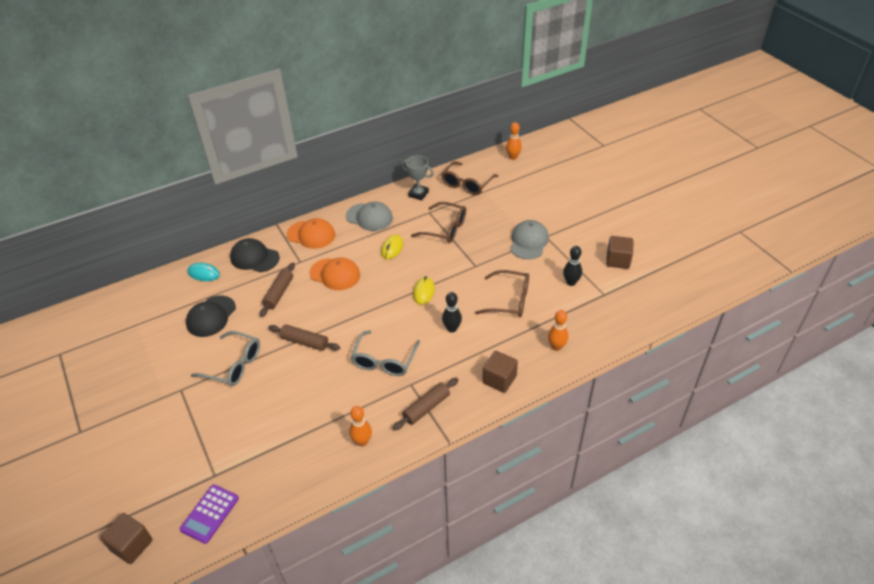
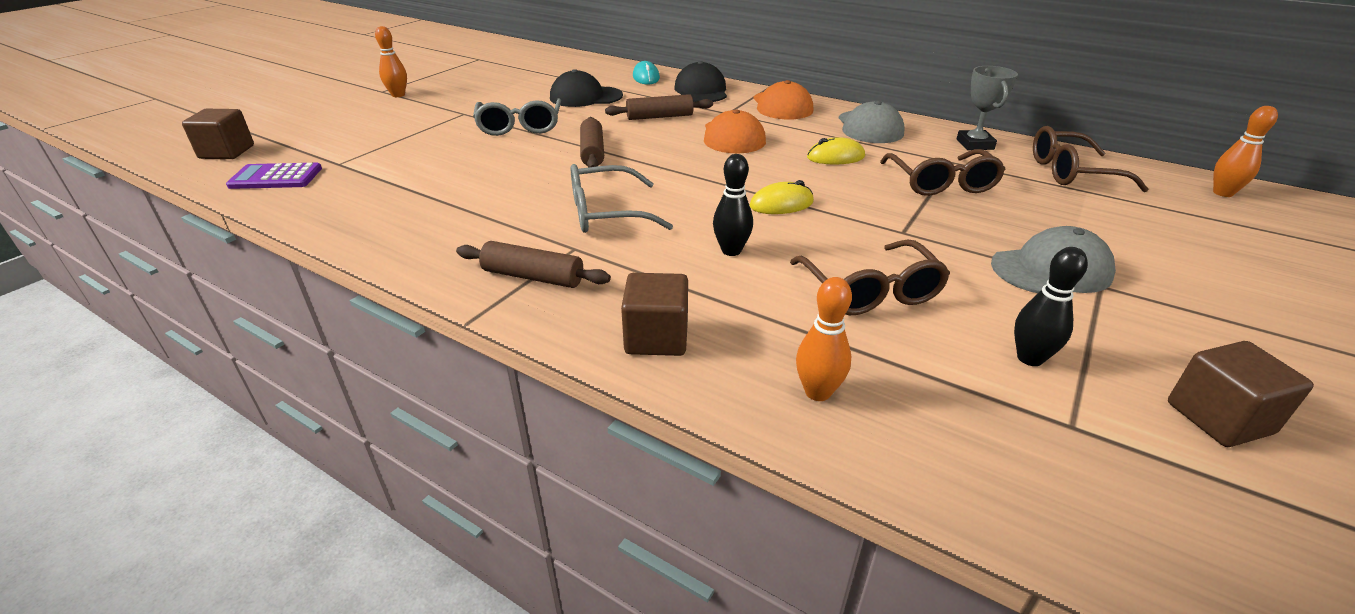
camera: 60 degrees right, 10 degrees down
(362, 441) = (432, 241): orange bowling pin -> orange bowling pin (398, 95)

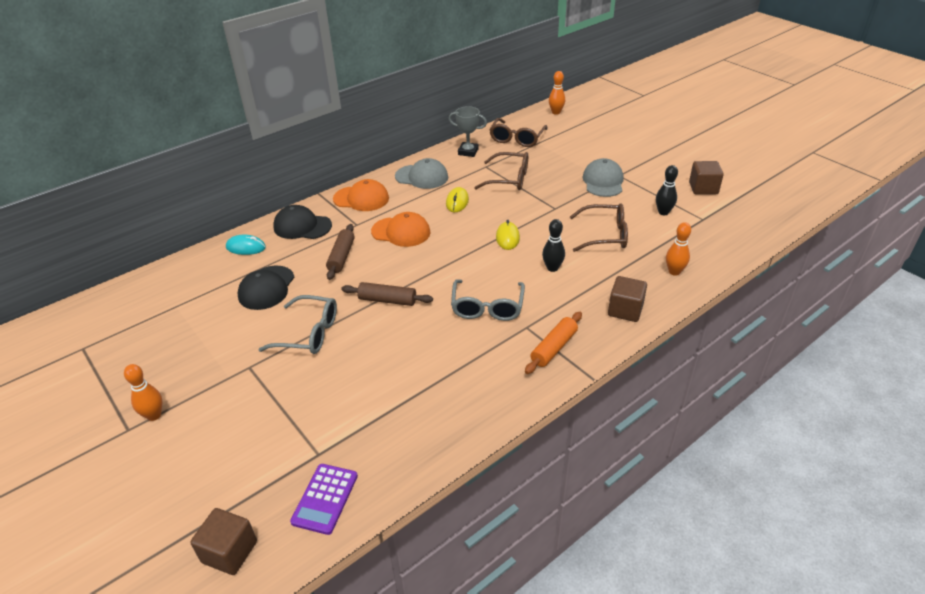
camera: 70 degrees left, 5 degrees up
(533, 277) = (554, 348): brown rolling pin -> orange rolling pin

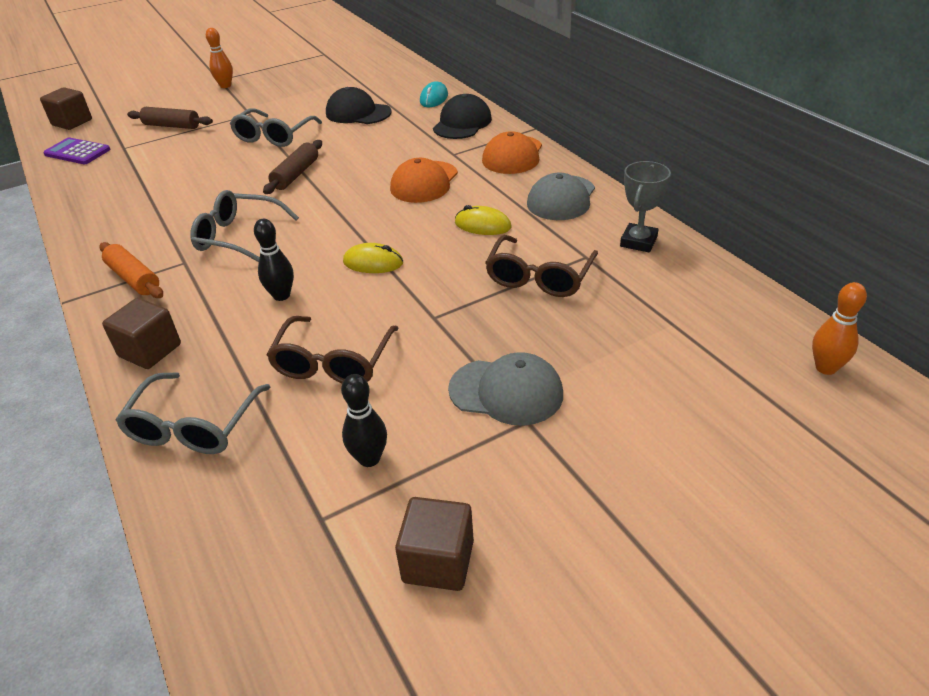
camera: 100 degrees right, 0 degrees up
(341, 257) = (391, 147): brown rolling pin -> brown rolling pin (172, 126)
(517, 139) = (689, 299): brown glasses -> none
(674, 272) = (193, 427): orange bowling pin -> grey glasses

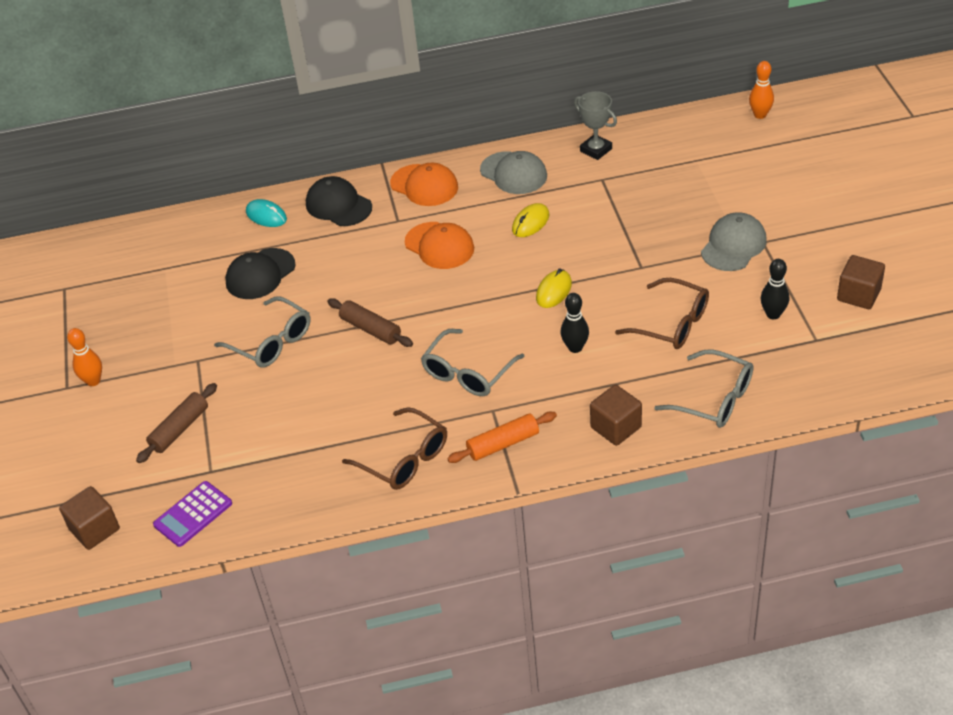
camera: 70 degrees left, 5 degrees up
(539, 277) = (617, 207): brown glasses -> brown glasses (405, 459)

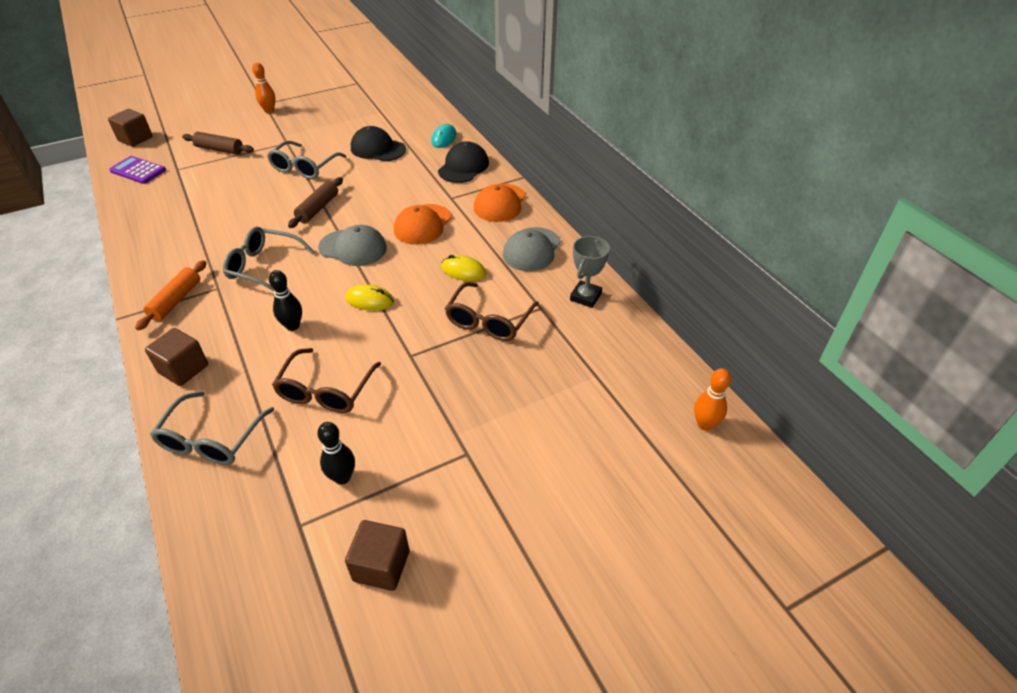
camera: 70 degrees right, 0 degrees up
(405, 459) = (169, 251): brown glasses -> brown glasses (489, 321)
(503, 444) = (176, 300): orange rolling pin -> orange rolling pin turned 60 degrees clockwise
(733, 245) = (456, 427): grey cap -> grey cap (353, 248)

